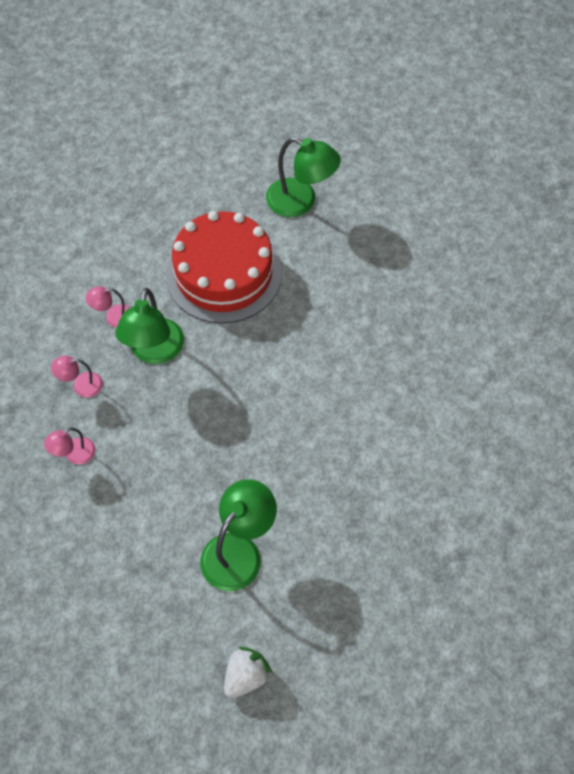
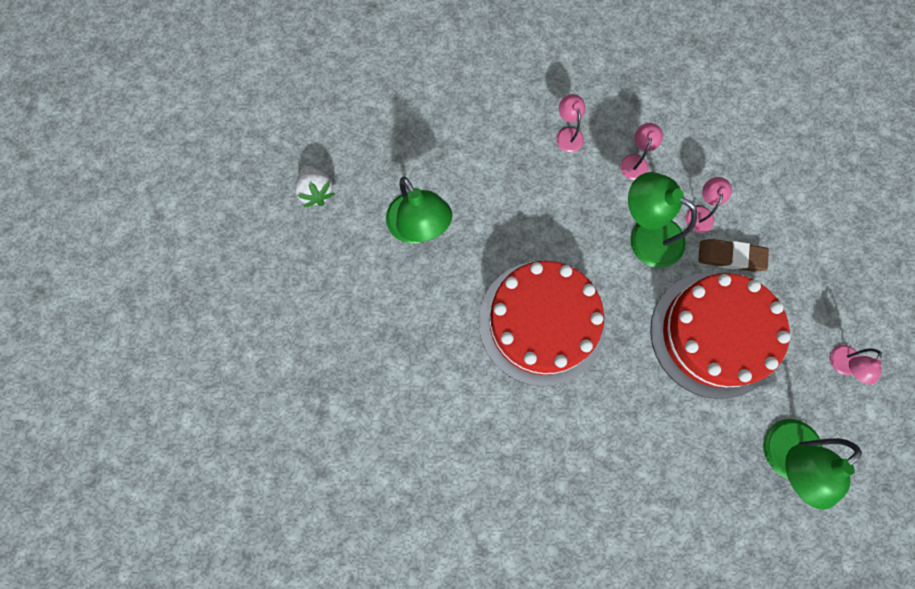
camera: 115 degrees right, 15 degrees up
(146, 282) = (730, 256): none -> brown eraser
(206, 184) = (841, 366): none -> pink lamp
(279, 404) = (541, 322): none -> red cake

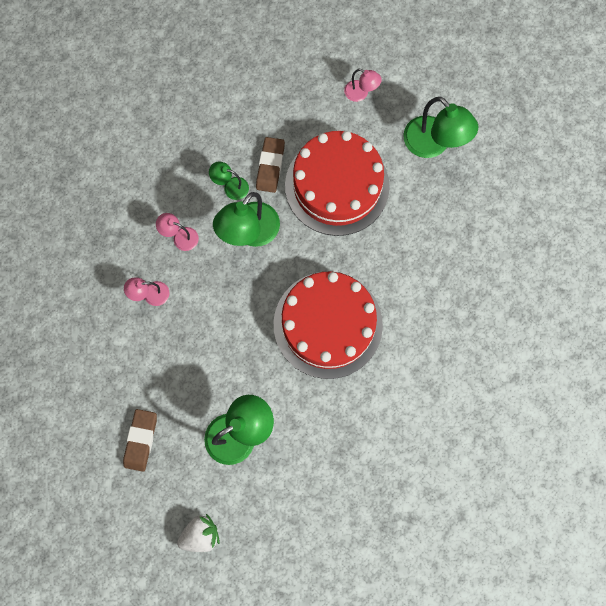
camera: 90 degrees left, 0 degrees up
(413, 131) = (141, 440): none -> brown eraser
(700, 213) = (231, 187): pink lamp -> green lamp

